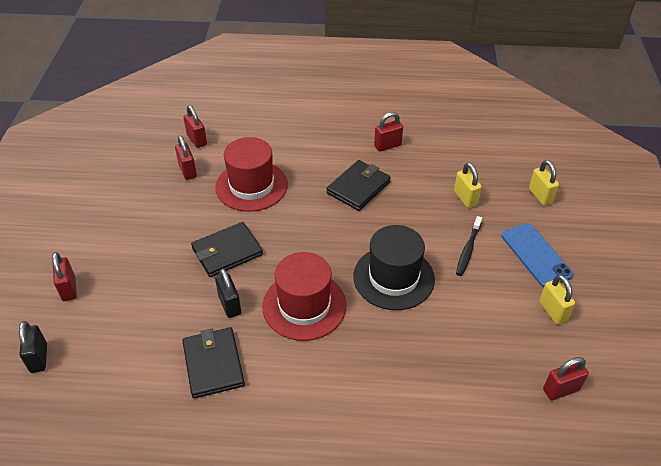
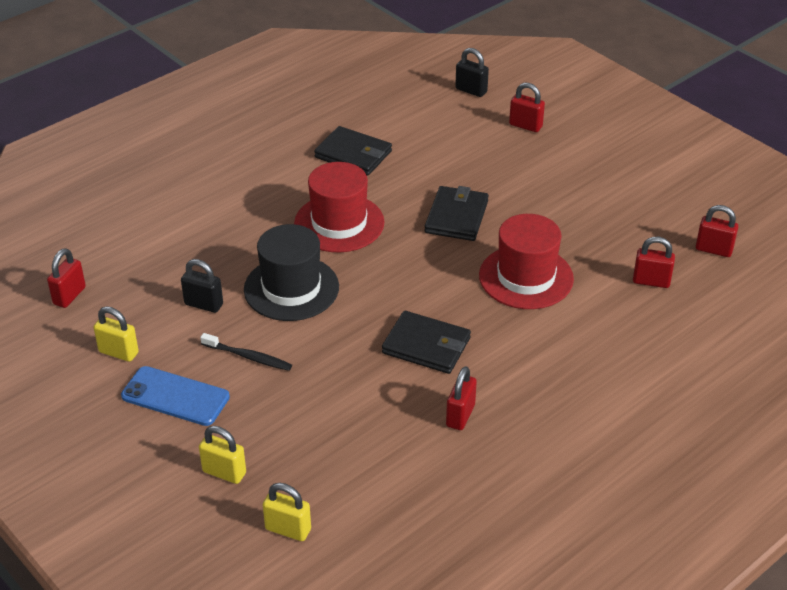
camera: 135 degrees right, 5 degrees down
(187, 171) = (603, 250): red padlock -> red padlock (713, 250)
(230, 305) = (396, 188): black padlock -> black padlock (203, 304)
(358, 187) = (426, 345): black wallet -> black wallet turned 60 degrees counterclockwise
(465, 198) = (305, 410): yellow padlock -> yellow padlock (288, 529)
(468, 250) = (248, 357): black toothbrush -> black toothbrush turned 135 degrees clockwise

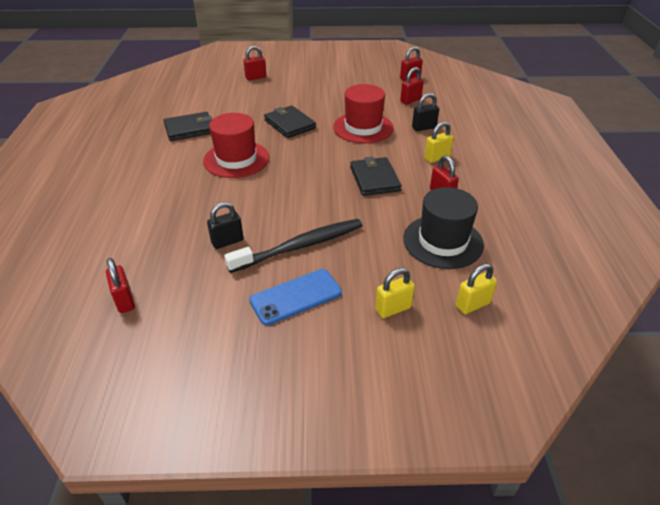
camera: 50 degrees left, 0 degrees up
(118, 352) = (217, 303): yellow padlock -> yellow padlock (437, 158)
(248, 357) = (300, 246): black toothbrush -> black toothbrush, size x1.84
(291, 288) = (264, 201): black hat -> black hat (443, 241)
(426, 345) = (374, 179): black wallet -> black wallet turned 75 degrees counterclockwise
(471, 90) = (205, 77): black padlock -> black padlock (424, 128)

